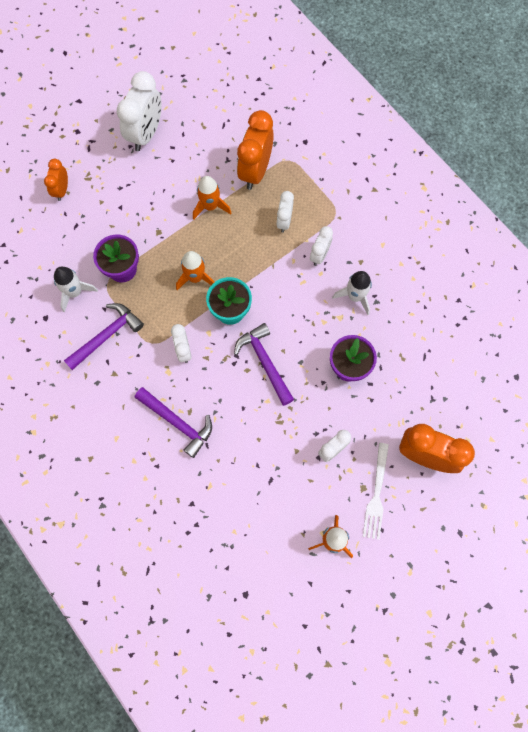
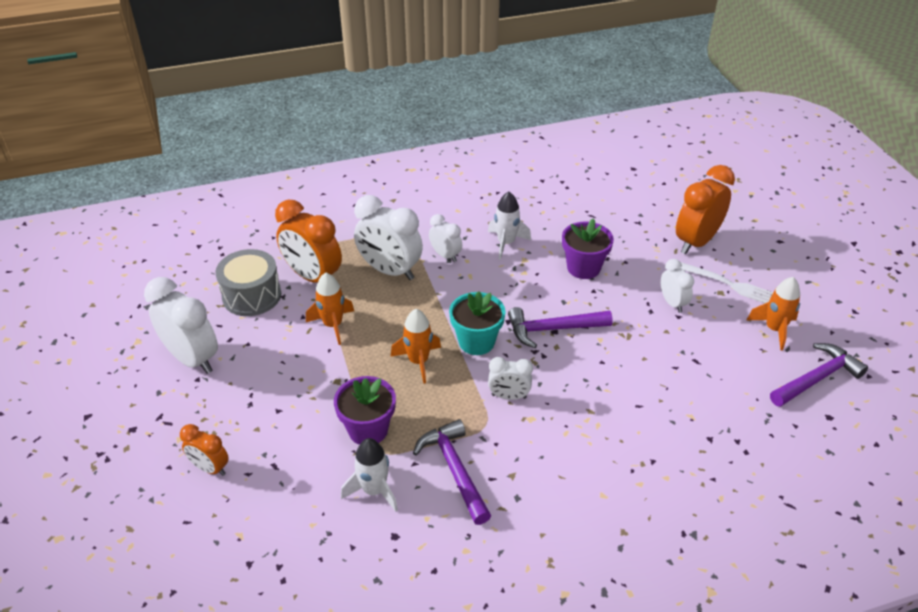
camera: 70 degrees left, 30 degrees down
(178, 423) = (602, 425): purple hammer -> purple hammer (817, 378)
(219, 140) = (252, 295): none -> grey drum
(284, 221) = (390, 271): white clock -> white clock, size x1.83

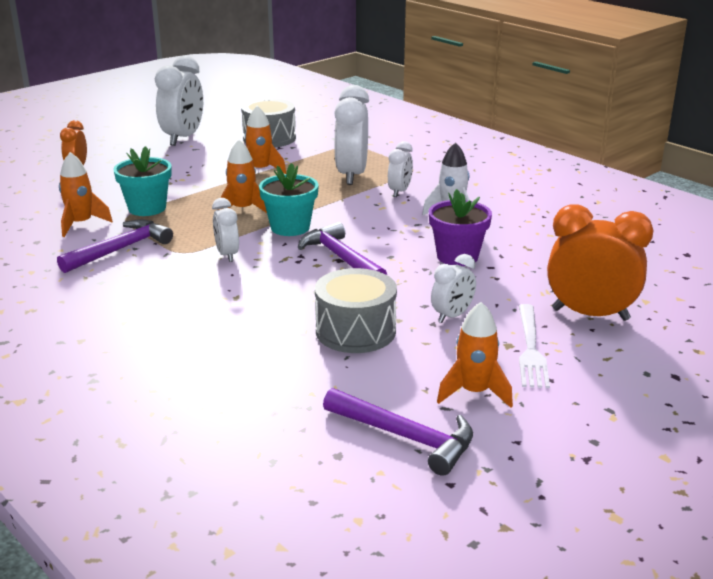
camera: 65 degrees right, 15 degrees down
(313, 277) = (313, 151): orange clock -> none
(368, 429) = (147, 208): purple flower pot -> turquoise flower pot
(374, 490) = (81, 224): white rocket -> orange rocket
(675, 358) = (355, 331): none -> grey drum

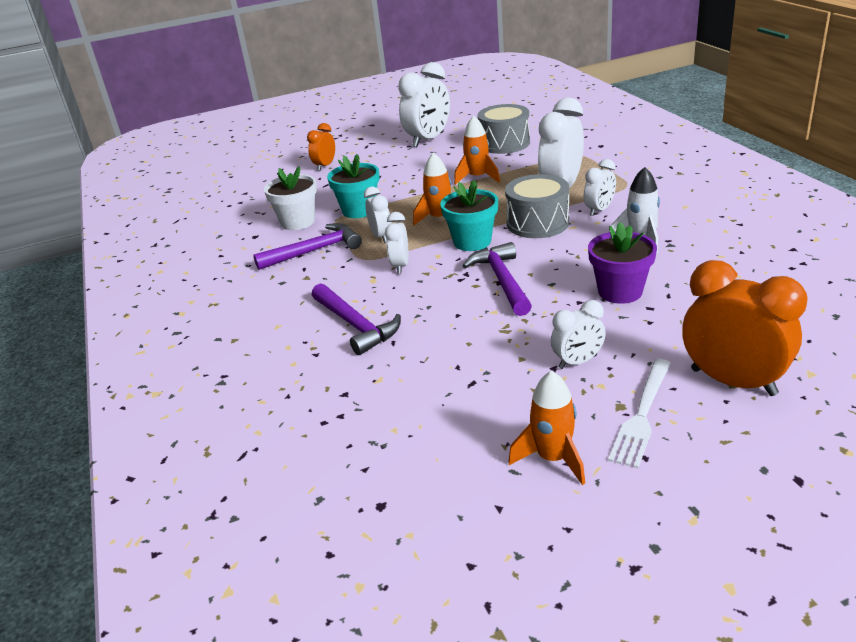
camera: 25 degrees right, 5 degrees up
(81, 224) = (298, 222): orange rocket -> white flower pot
(189, 231) = (381, 237): none -> white clock
(355, 331) = (472, 365): grey drum -> grey drum (537, 223)
(406, 437) = (455, 499): purple hammer -> purple hammer (356, 325)

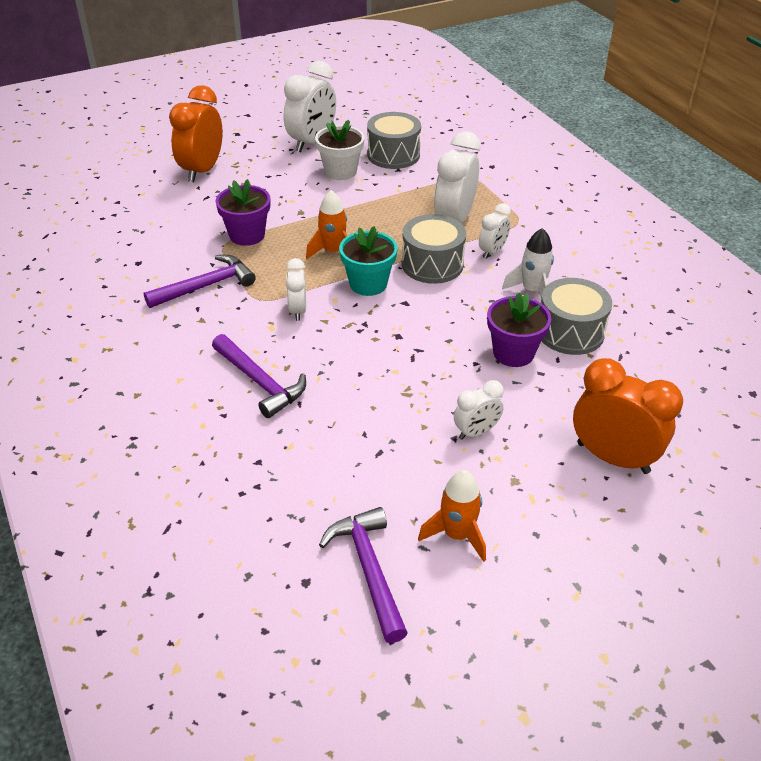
camera: 10 degrees left, 10 degrees up
(298, 222) = (182, 246): white flower pot -> white flower pot (340, 171)
(325, 166) = (202, 170): orange clock -> orange clock, size x1.83
(359, 210) = (247, 235): turquoise flower pot -> purple flower pot
(381, 237) = (274, 272): white clock -> none
(478, 178) = (368, 200): orange rocket -> none
(502, 280) = (400, 334): purple hammer -> purple hammer (369, 569)
(642, 416) = (534, 492): white fork -> none
(681, 271) = (570, 332): none -> grey drum

